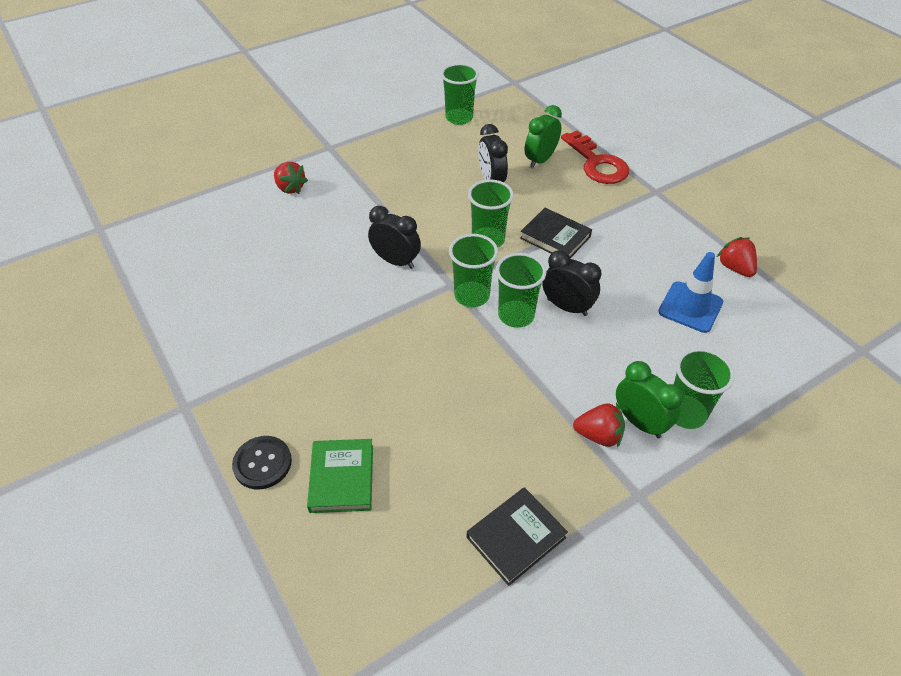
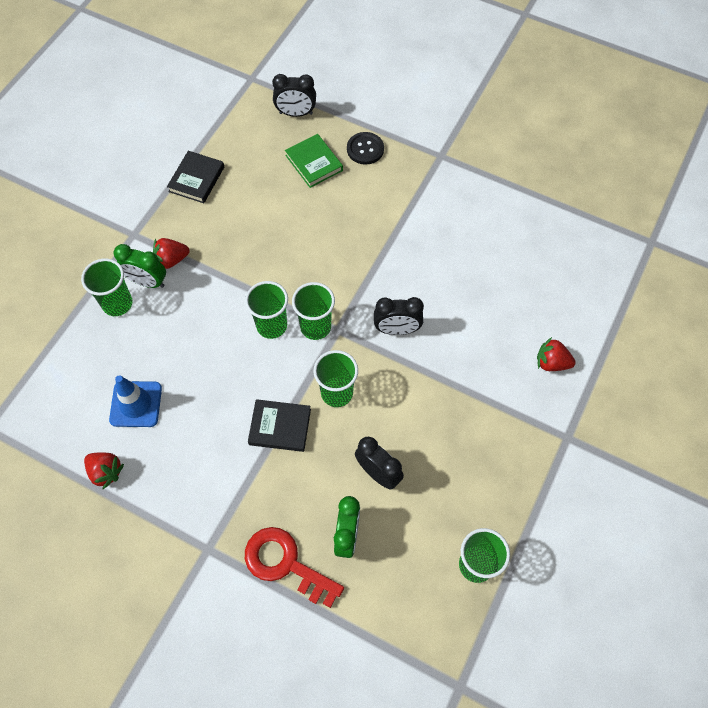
camera: 150 degrees right, 15 degrees up
(567, 307) = (236, 353): black clock -> black clock (296, 113)

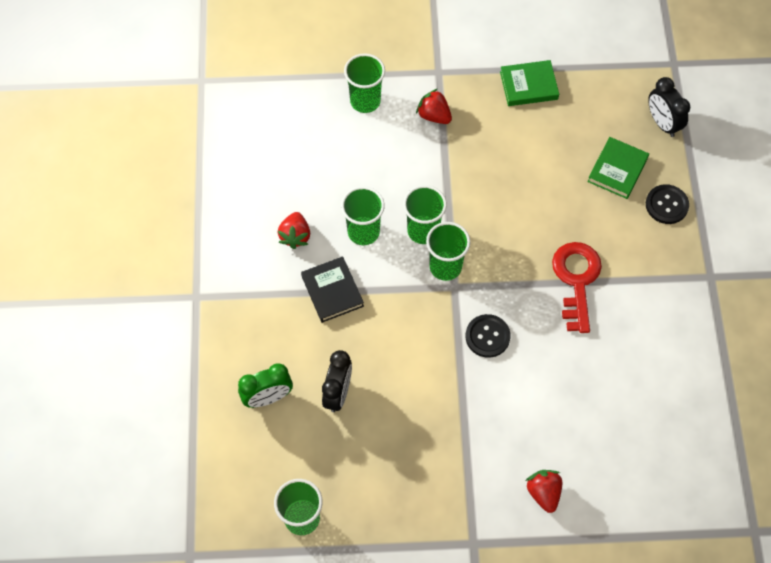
camera: 60 degrees right, 0 degrees up
(106, 472) = (215, 185): red strawberry -> red strawberry (295, 236)
(136, 404) = (285, 170): blue traffic cone -> none
(147, 282) = (400, 110): green clock -> none
(196, 179) = (528, 85): black book -> green book
(285, 564) = (216, 362): red key -> red key (576, 280)
(337, 393) = (392, 319): green cup -> green cup (363, 232)
(397, 330) = (487, 336): black clock -> black button

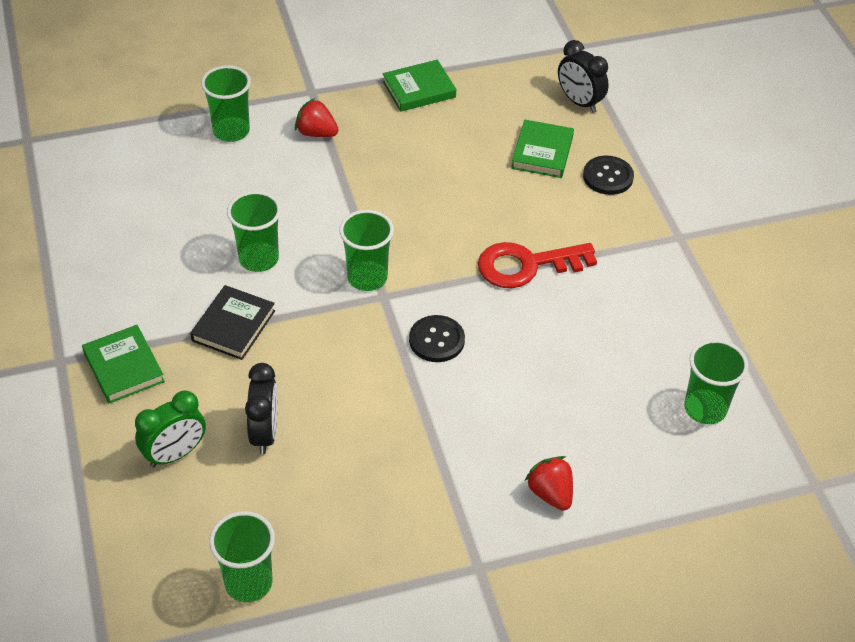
camera: 15 degrees left, 15 degrees down
(243, 312) = (124, 367): none -> green book
(295, 236) = (175, 276): red strawberry -> none
(332, 291) = (233, 326): black book -> black book turned 60 degrees clockwise
(423, 231) = (331, 246): green cup -> green cup (705, 408)
(576, 280) = (526, 265): red key -> red key turned 90 degrees counterclockwise

